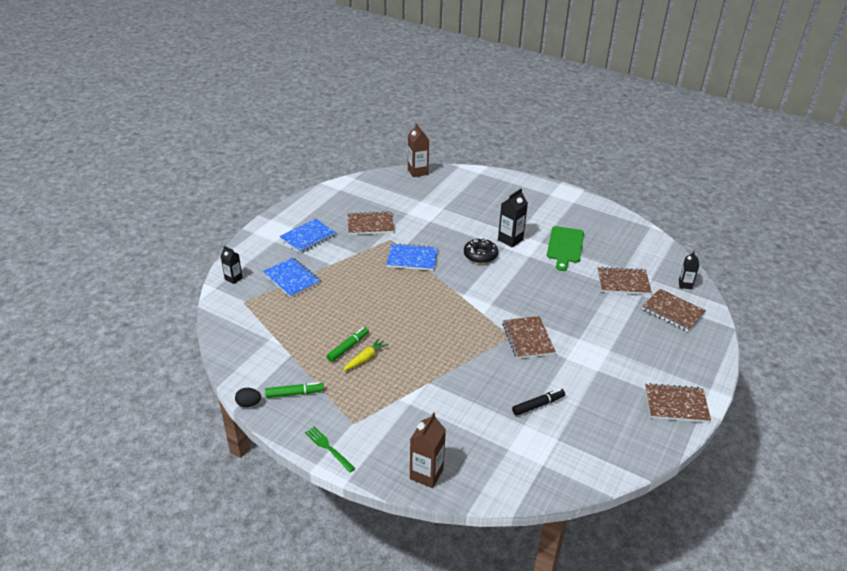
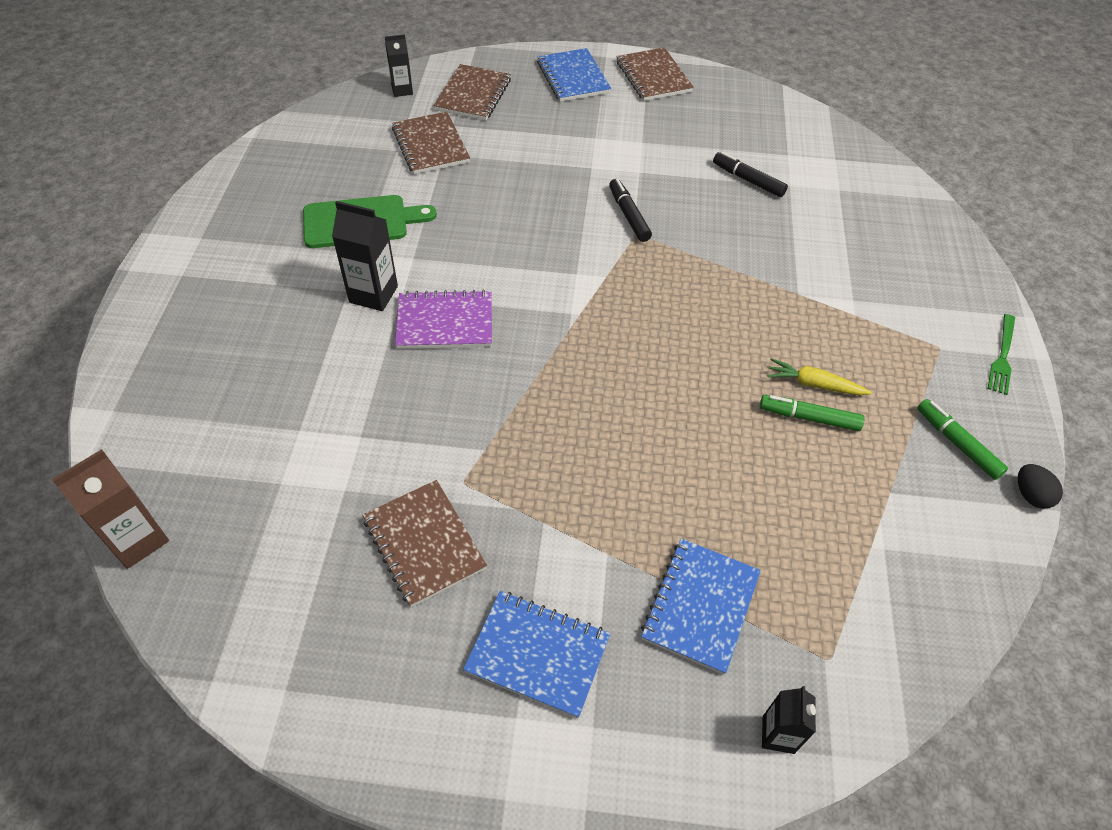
camera: 115 degrees left, 15 degrees up
(412, 259) = (511, 419): blue notebook -> blue notebook (573, 77)
(426, 474) = (942, 247): brown carton -> none
(480, 255) = (445, 322): black donut -> purple notebook
(528, 339) = (629, 215): brown notebook -> black marker

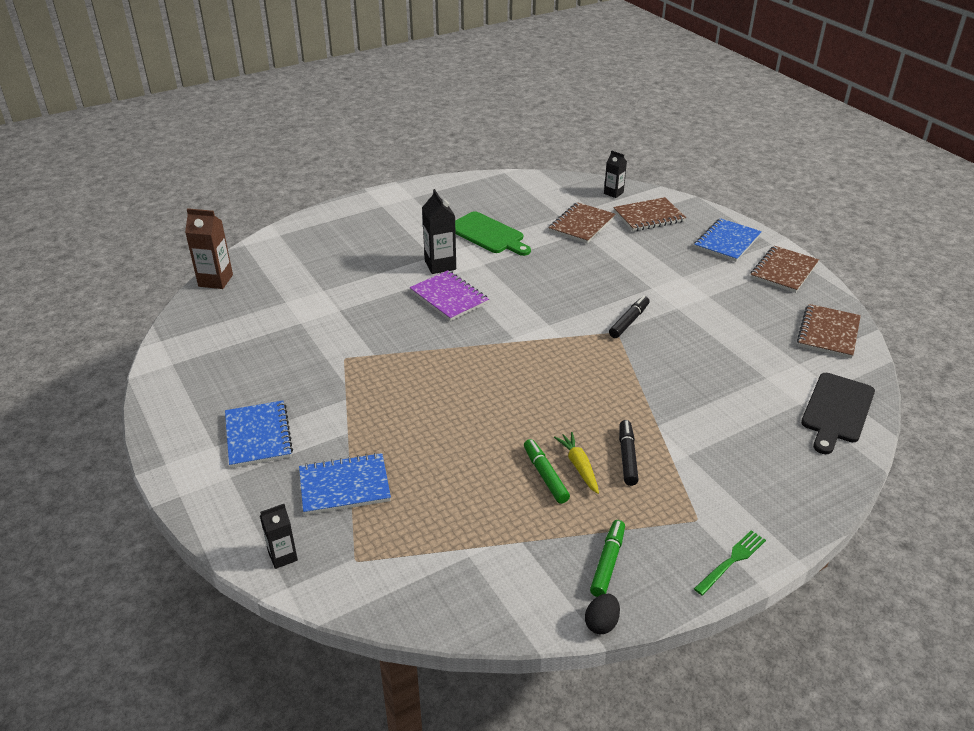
camera: 55 degrees right, 15 degrees down
(424, 544) = (292, 364): brown notebook -> brown notebook (828, 333)
(748, 180) = (741, 356): black marker -> black marker (627, 457)
(865, 175) = (837, 410): none -> black cutting board
(1002, 357) = (732, 560): green fork -> green fork turned 150 degrees clockwise

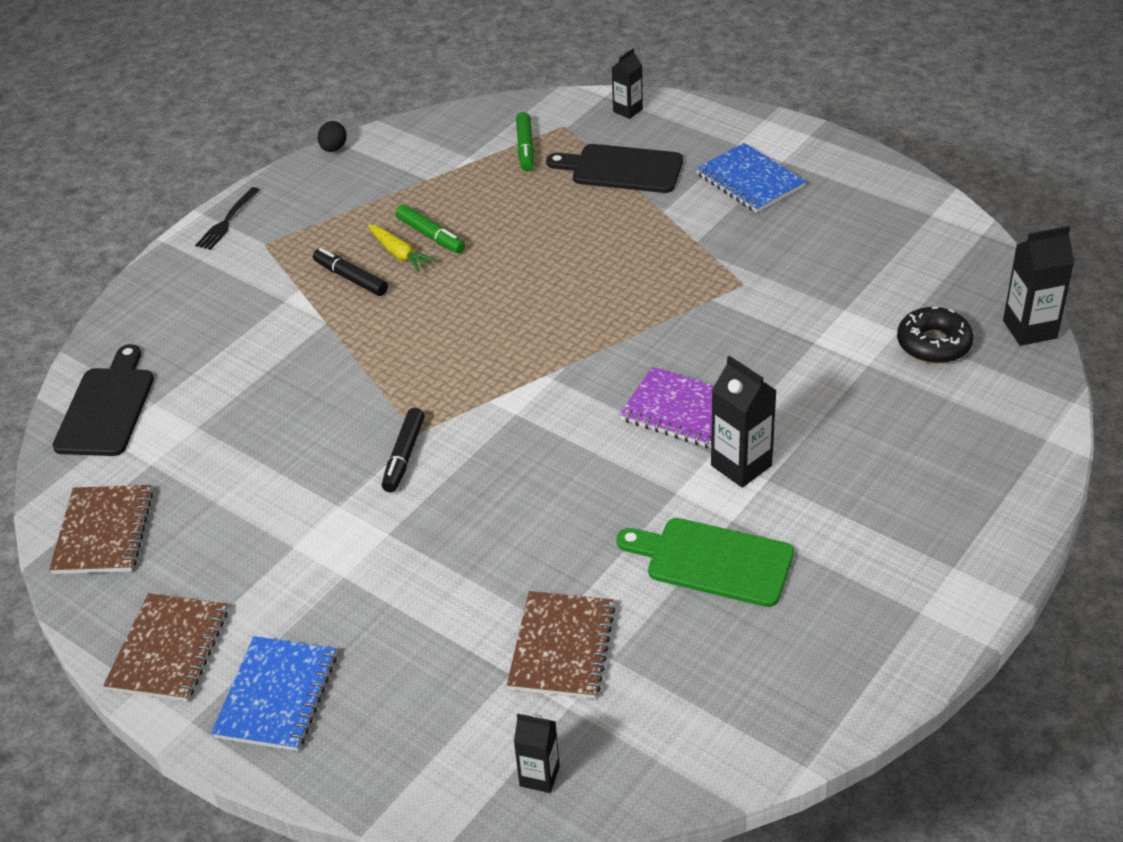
camera: 160 degrees right, 5 degrees up
(215, 280) = (1030, 329): brown carton -> black carton
(275, 289) = (933, 344): none -> black donut
(344, 486) = (622, 169): blue notebook -> black cutting board
(608, 562) = (342, 187): green marker -> green marker (525, 148)
(627, 457) = (351, 278): black marker -> black marker turned 150 degrees clockwise
(649, 216) = (443, 721): brown notebook -> none
(732, 560) = (227, 222): green fork -> black fork

